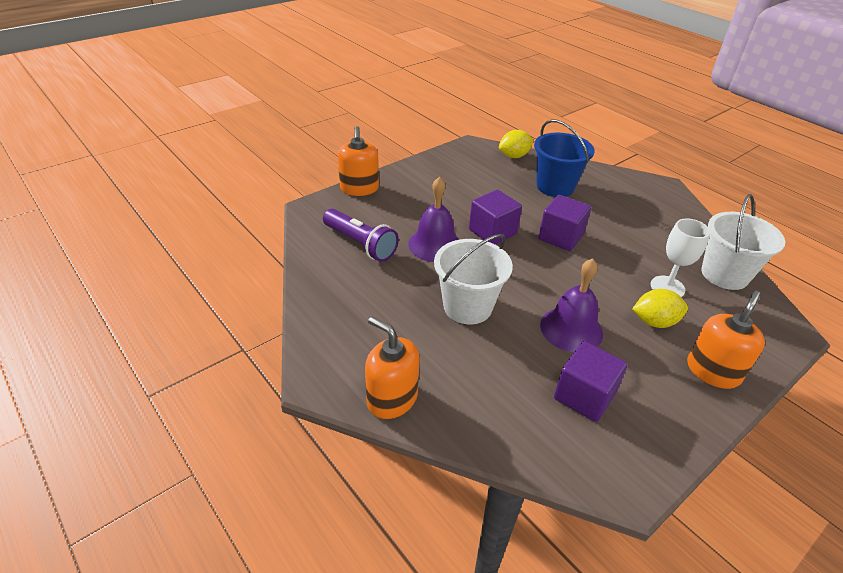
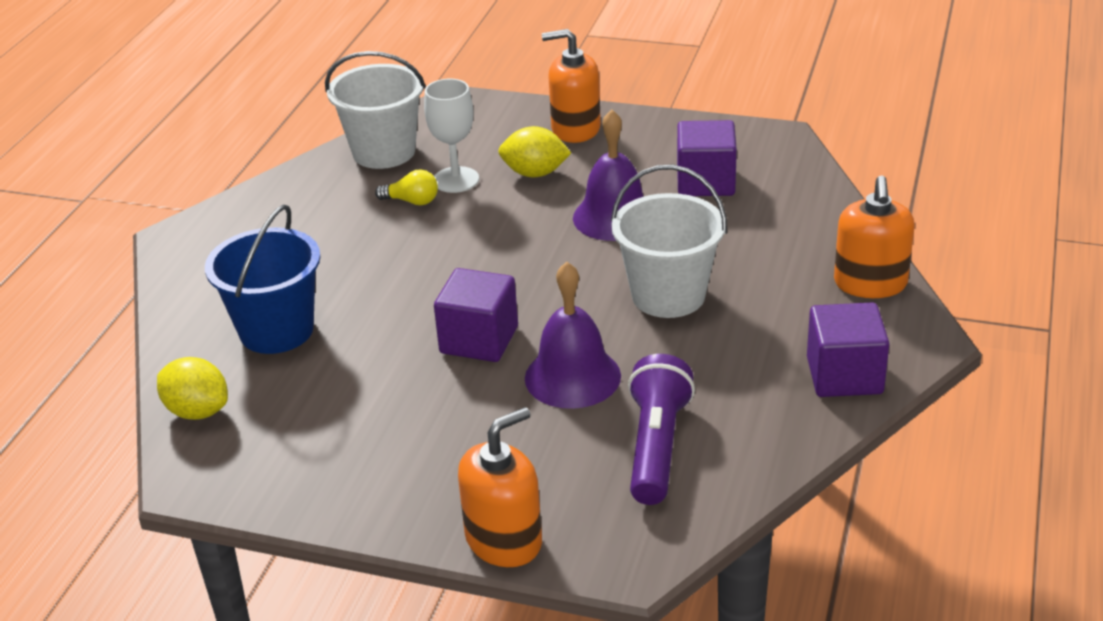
camera: 120 degrees left, 5 degrees down
(560, 237) = (427, 280): purple cube -> purple cube (844, 376)
(651, 262) = (412, 201): none -> yellow light bulb
(654, 322) = (535, 173): yellow lemon -> yellow lemon turned 45 degrees counterclockwise

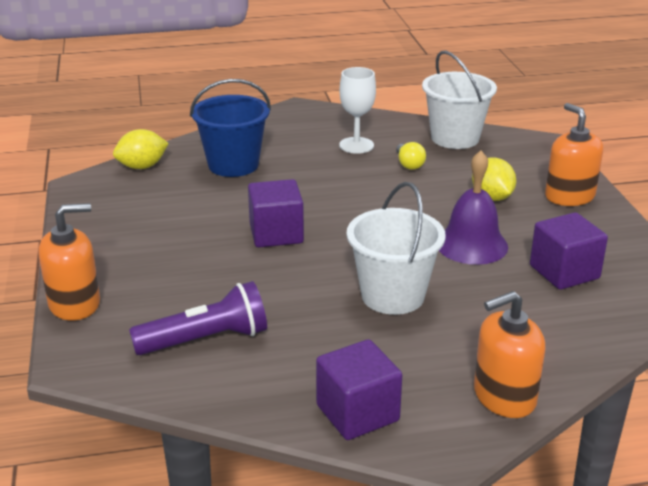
camera: 60 degrees right, 5 degrees down
(197, 411) = (142, 167): yellow lemon -> yellow lemon turned 60 degrees clockwise
(456, 180) = (450, 171): white goblet -> white goblet (356, 145)
(504, 540) = (75, 304): orange soap dispenser -> orange soap dispenser turned 45 degrees counterclockwise
(572, 376) = (262, 281): purple bell -> none

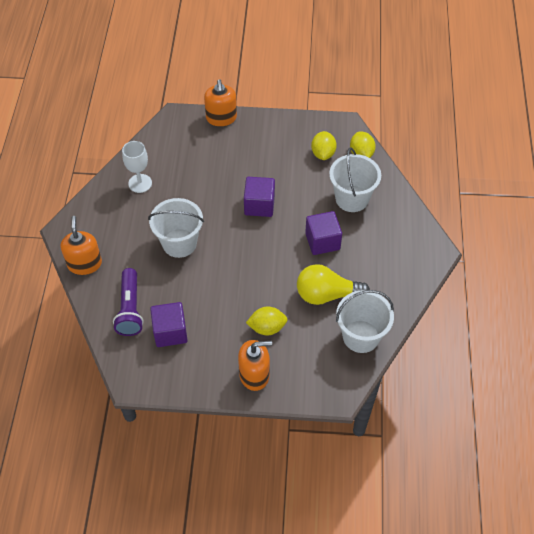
camera: 105 degrees right, 25 degrees up
(148, 195) = (323, 153): none -> yellow lemon
(206, 340) = (173, 162): purple flashlight -> purple flashlight (130, 309)
(233, 165) = (352, 198): blue bucket -> white bucket
(356, 145) = (363, 271): white goblet -> white goblet (140, 183)
(357, 413) = (99, 206): purple cube -> purple cube (322, 241)
(409, 164) = (326, 294): yellow light bulb -> yellow light bulb, size x2.06
(471, 244) = (215, 296): purple bell -> none

